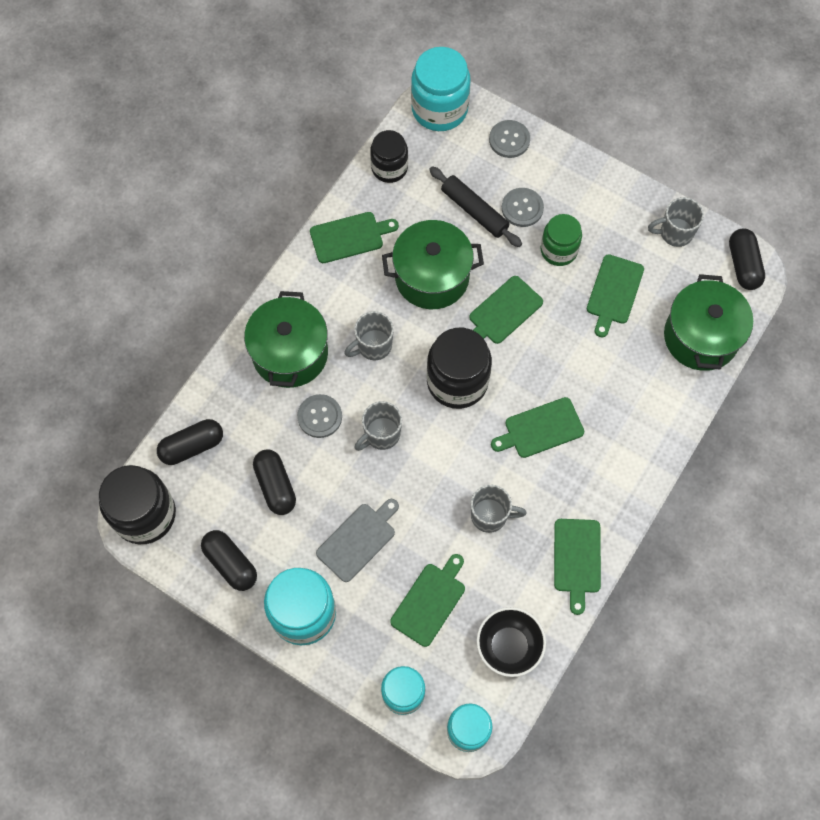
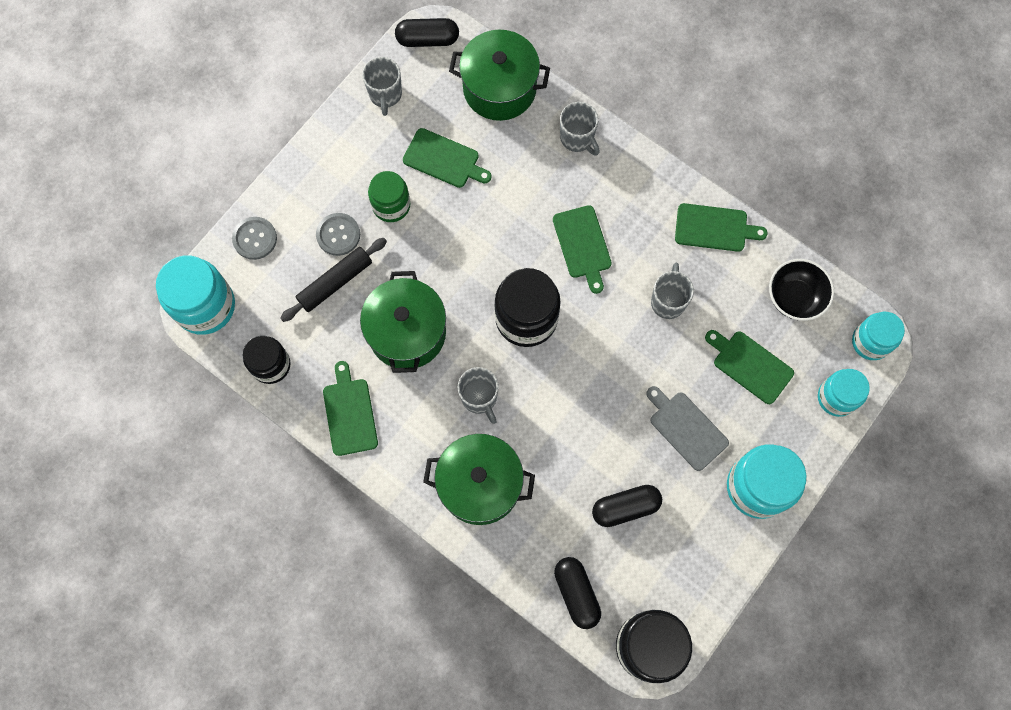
camera: 85 degrees left, 5 degrees up
(231, 563) = (704, 557): black capsule -> none
(319, 416) = (553, 458): grey button -> none
(381, 435) = (577, 397): grey mug -> grey mug (577, 138)
(503, 312) = (454, 266): green cutting board -> none

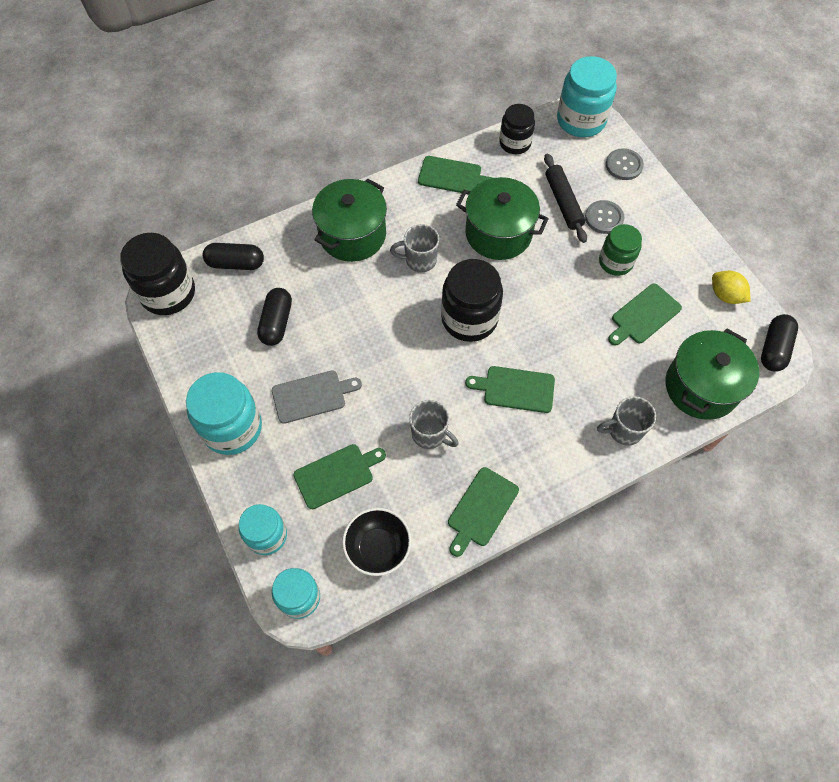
camera: 115 degrees right, 10 degrees down
(385, 95) = (725, 295): grey mug -> yellow lemon

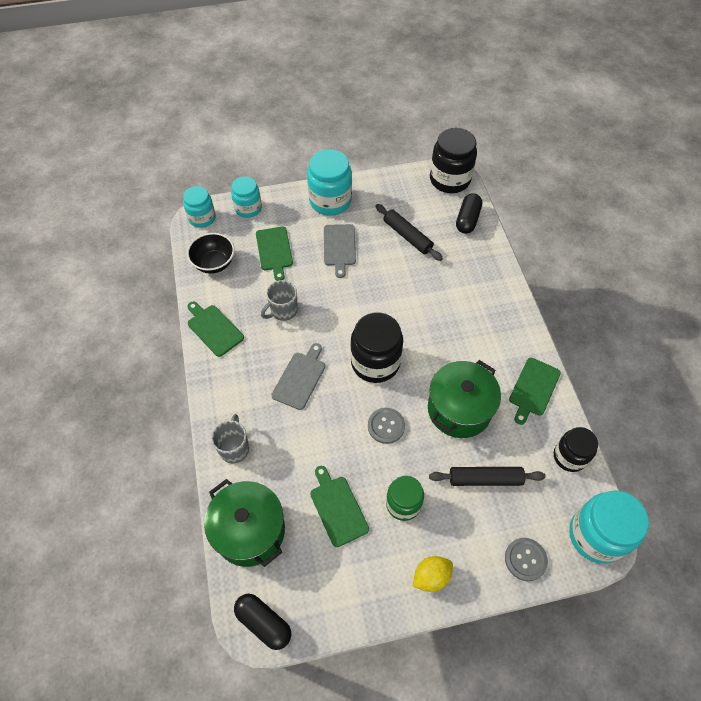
camera: 105 degrees right, 5 degrees down
(276, 323) = (407, 236): black capsule -> black rolling pin
(352, 235) = (480, 298): green pot -> none
(419, 260) = (443, 340): grey mug -> none
(515, 389) = (300, 378): green cutting board -> grey cutting board
(604, 218) = (458, 512): grey button -> grey button (386, 426)
(725, 295) = (337, 600): yellow lemon -> yellow lemon (431, 577)

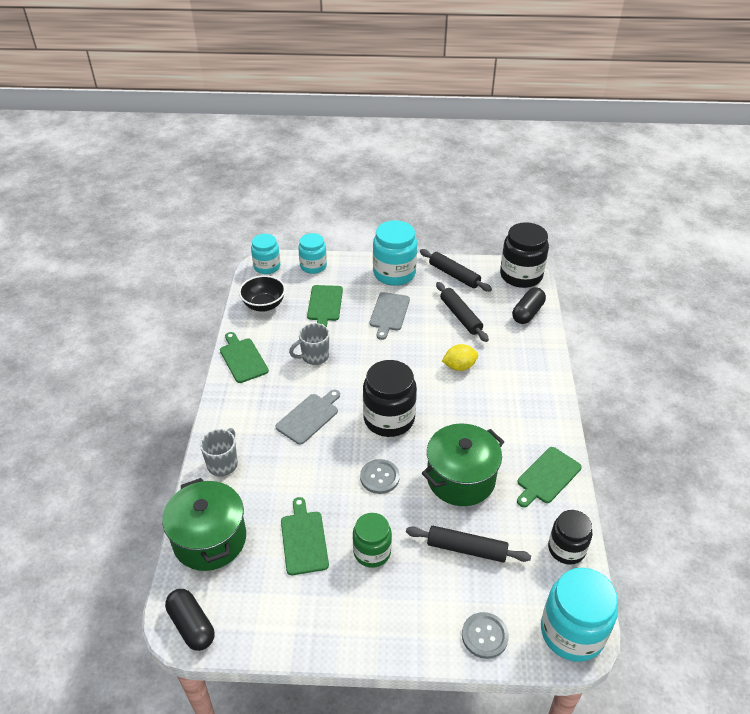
camera: 15 degrees right, 15 degrees down
(387, 191) = (454, 275): none -> black rolling pin
(431, 577) = (377, 627): yellow lemon -> yellow lemon (459, 366)

